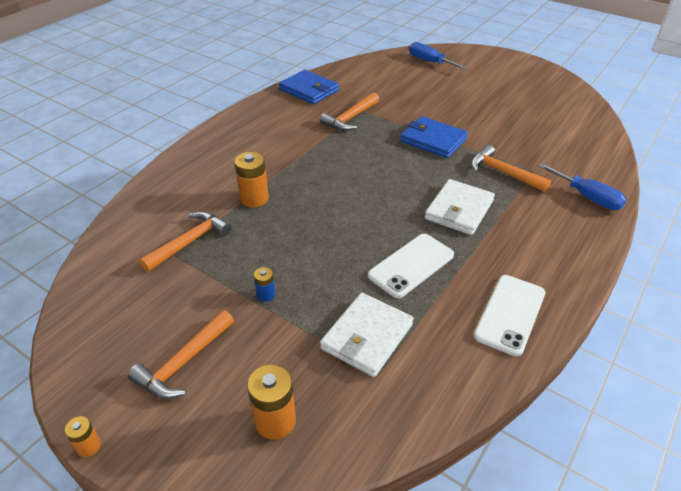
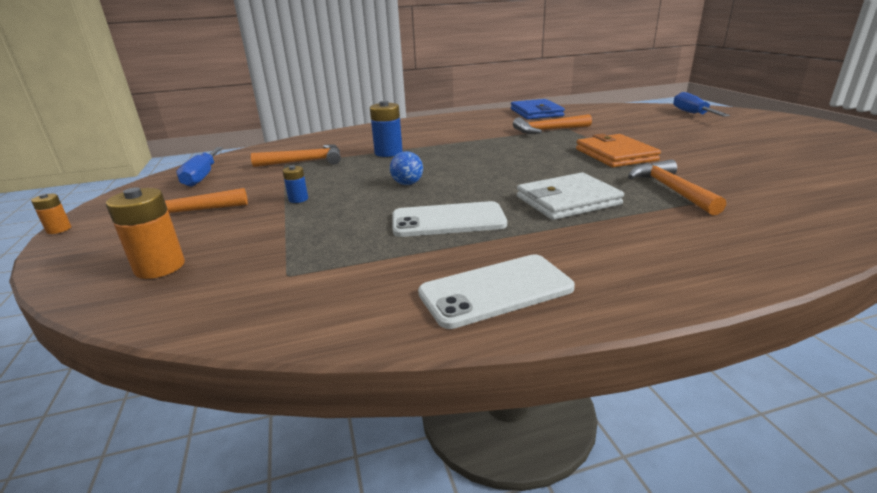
camera: 40 degrees right, 15 degrees down
(254, 198) = (388, 153): orange battery -> blue battery
(329, 236) = (407, 184): none -> blue ball
(367, 336) = (322, 249): white wallet -> none
(433, 140) = (615, 155): blue wallet -> orange wallet
(587, 197) = (780, 235): blue screwdriver -> blue screwdriver (202, 176)

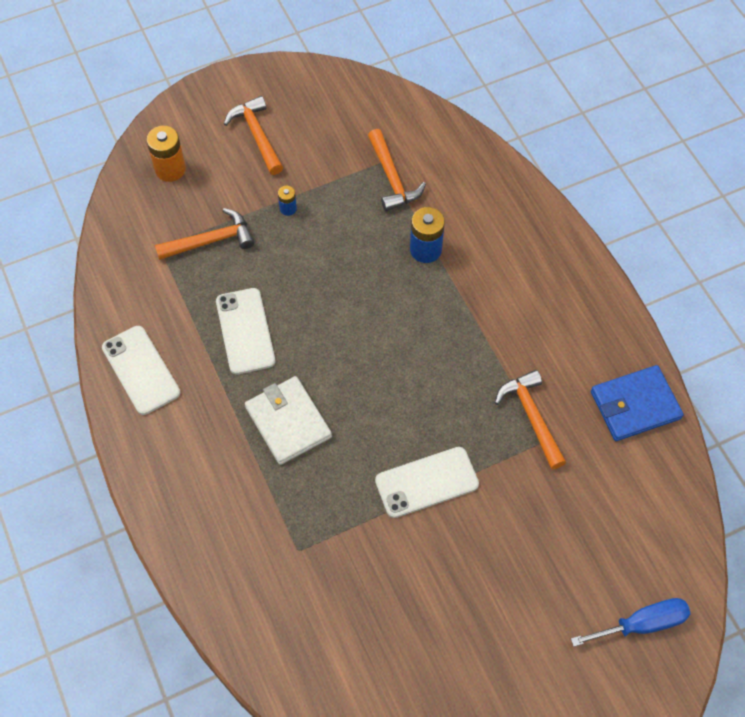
camera: 80 degrees right, 35 degrees up
(59, 229) = (226, 71): orange battery -> none
(202, 176) = (343, 107): blue screwdriver -> none
(407, 184) = (328, 286): blue ball -> none
(615, 155) = (426, 482): orange wallet -> white phone
(670, 190) = (317, 513): orange hammer -> orange hammer (211, 240)

